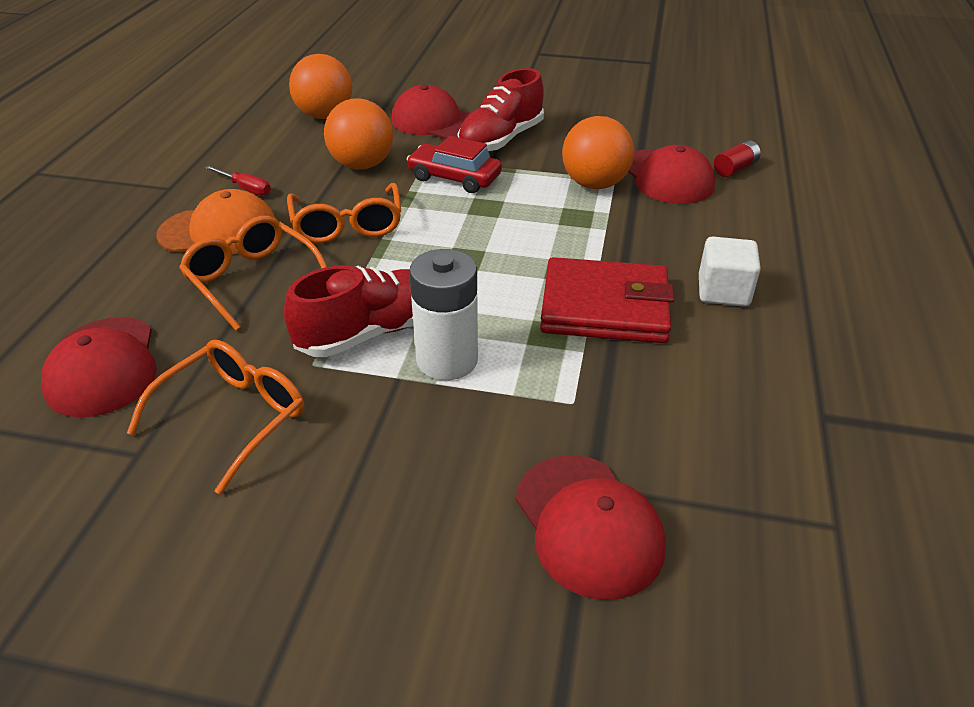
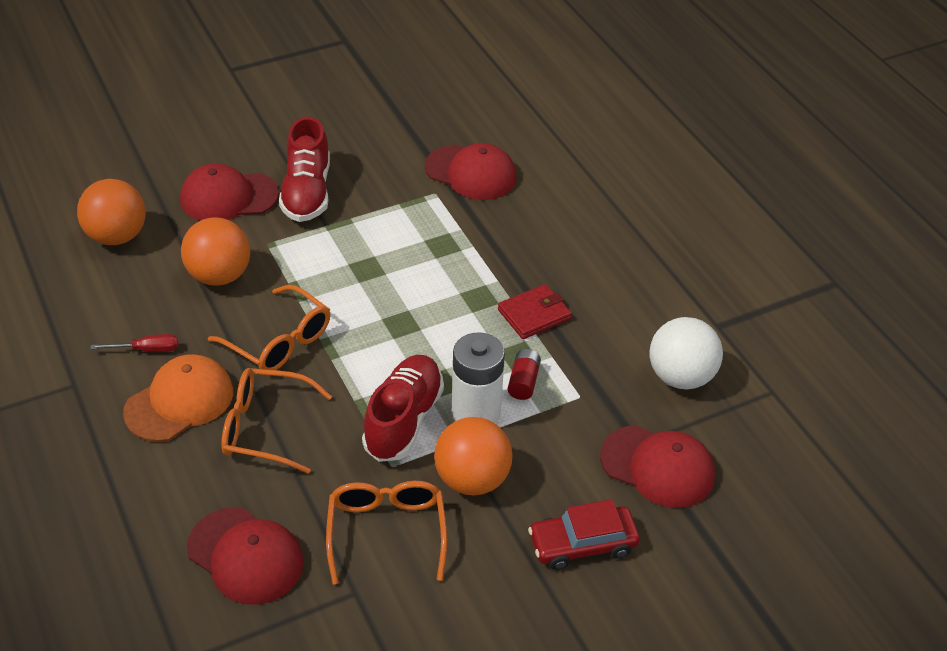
camera: 40 degrees left, 5 degrees up
(454, 178) = (312, 252): red car -> red car (582, 544)
(594, 184) = (426, 206): orange ball -> orange ball (472, 479)
(605, 307) = (534, 314): red wallet -> red wallet, size x0.59
(718, 444) = (680, 377): none -> white ball
(723, 291) = (594, 262): white cube -> none
(735, 169) = (511, 141): red battery -> red battery (523, 382)

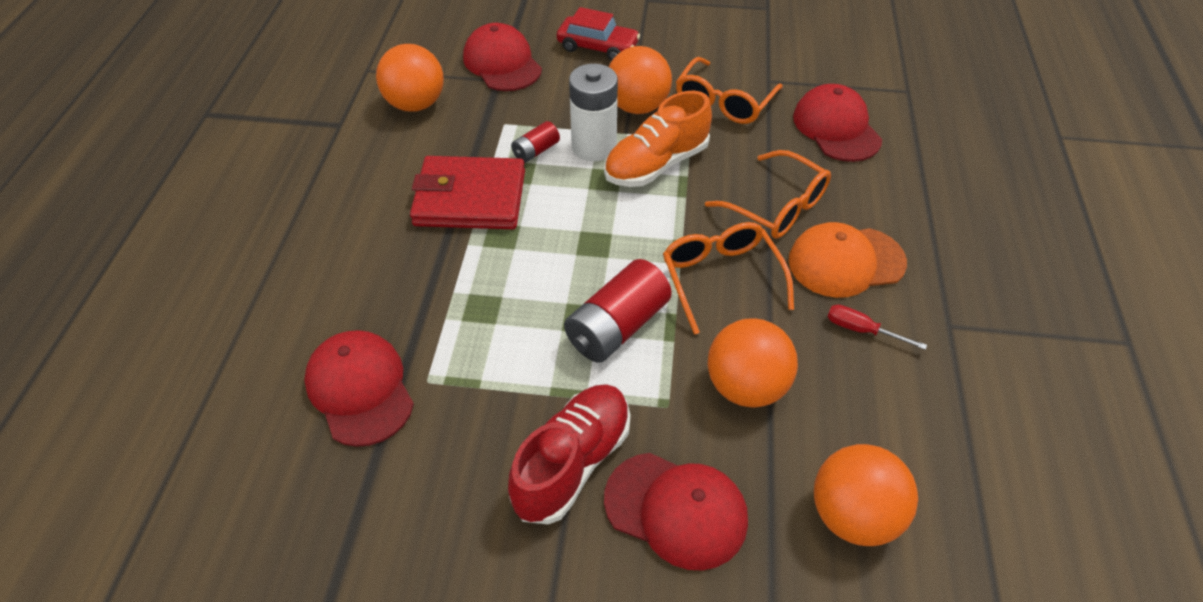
camera: 145 degrees left, 5 degrees up
(336, 274) = (617, 327): none -> red battery
(403, 420) = (656, 164): red shoe -> orange shoe
(534, 314) = (470, 198): red wallet -> red wallet, size x1.69
(680, 377) = (415, 104): white ball -> orange ball

